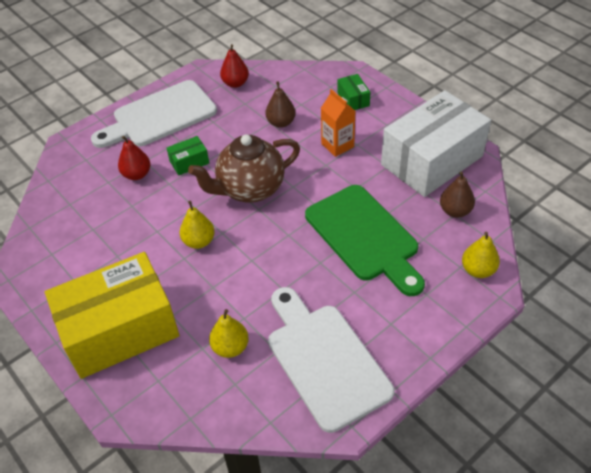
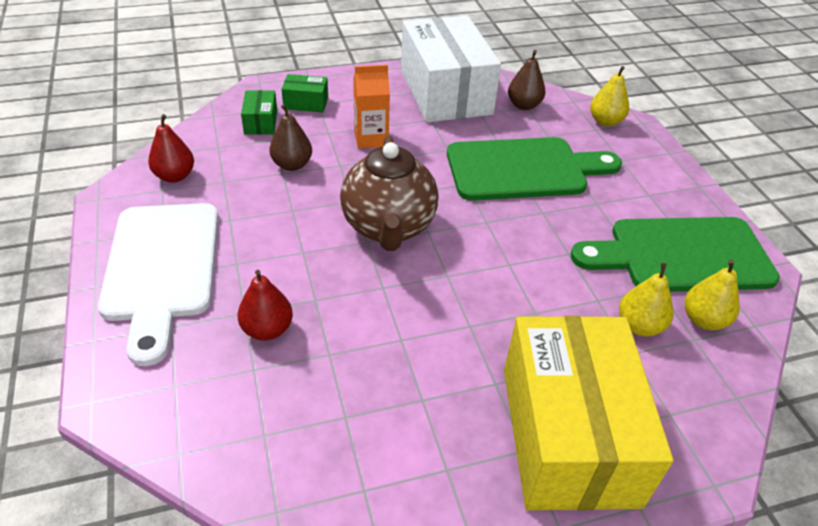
camera: 70 degrees left, 5 degrees down
(189, 162) = (291, 266): green box -> green box (261, 122)
(199, 241) = (449, 302): yellow pear -> yellow pear (703, 320)
(325, 359) = (681, 255): white cutting board -> green cutting board

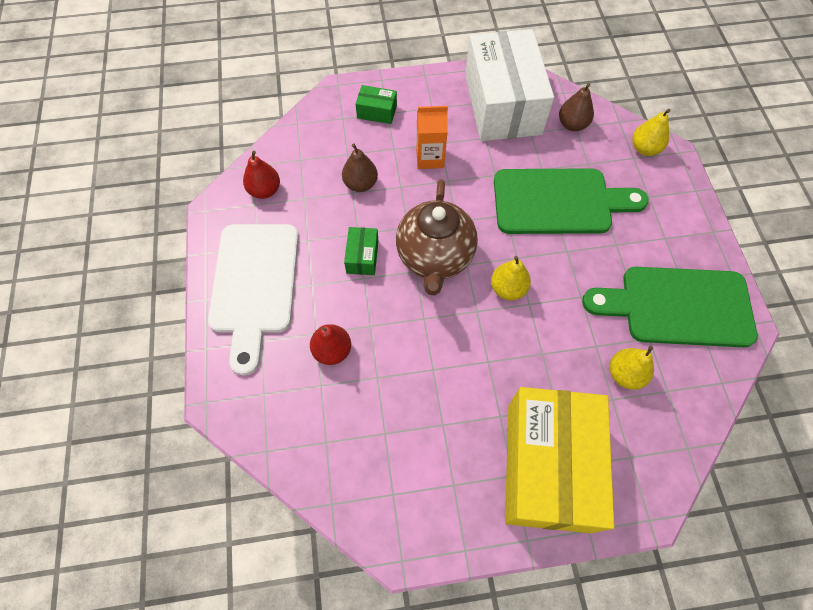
camera: 10 degrees right, 20 degrees up
(261, 122) = (337, 133): green box -> green box (362, 257)
(703, 320) = (680, 373): yellow pear -> yellow pear (508, 289)

